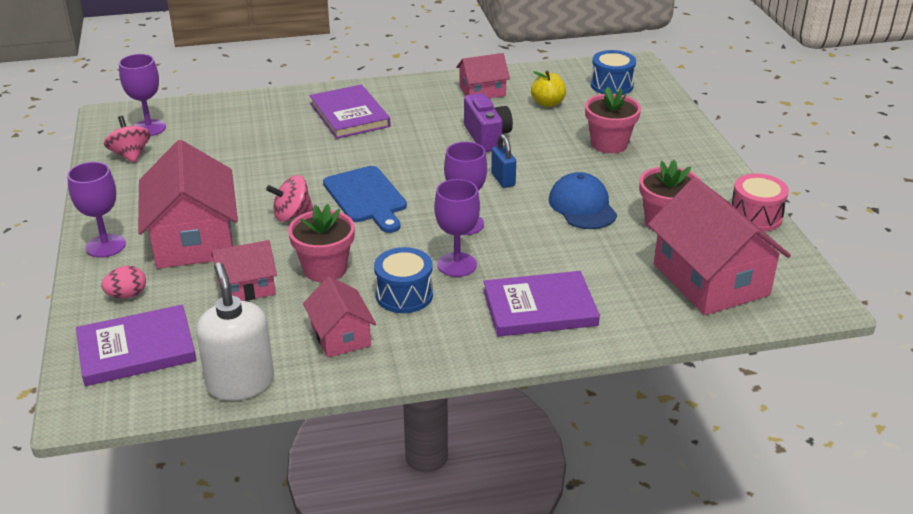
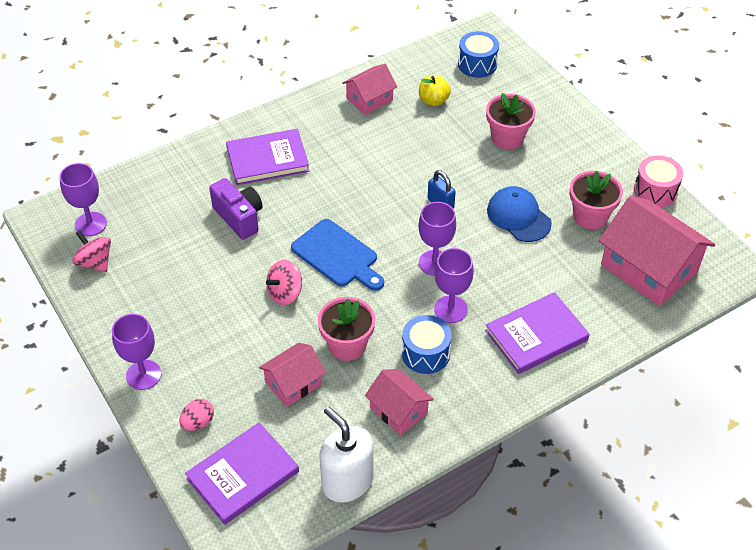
camera: 20 degrees left, 15 degrees up
(194, 239) = (216, 344): pink house -> none
(349, 115) = (267, 159): purple book -> purple book turned 60 degrees counterclockwise
(487, 137) = (402, 156): purple camera -> purple camera (239, 217)

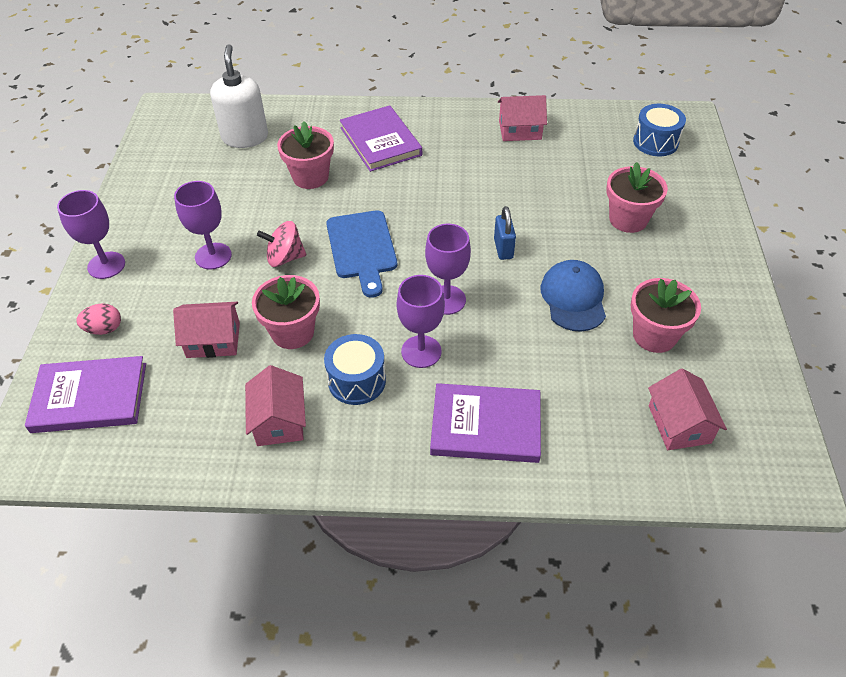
camera: 35 degrees right, 0 degrees up
(90, 224) = (192, 129): purple goblet -> purple goblet (213, 256)
(95, 262) = (165, 159): pink spinning top -> none
(239, 217) = (310, 177): purple camera -> pink flower pot
(267, 159) = (380, 141): purple book -> purple book turned 45 degrees clockwise
(347, 481) = (167, 460): white soap dispenser -> white soap dispenser (245, 137)
(433, 100) = (581, 156): yellow apple -> none
(649, 268) = (679, 424): pink house -> pink house, size x0.55
(655, 191) = (756, 346): pink drum -> none

